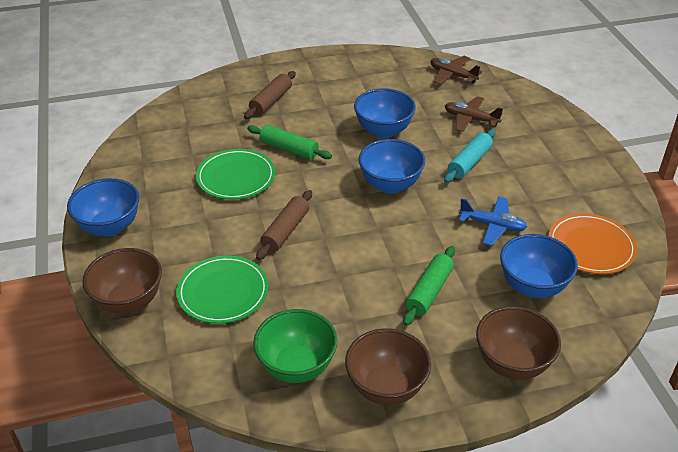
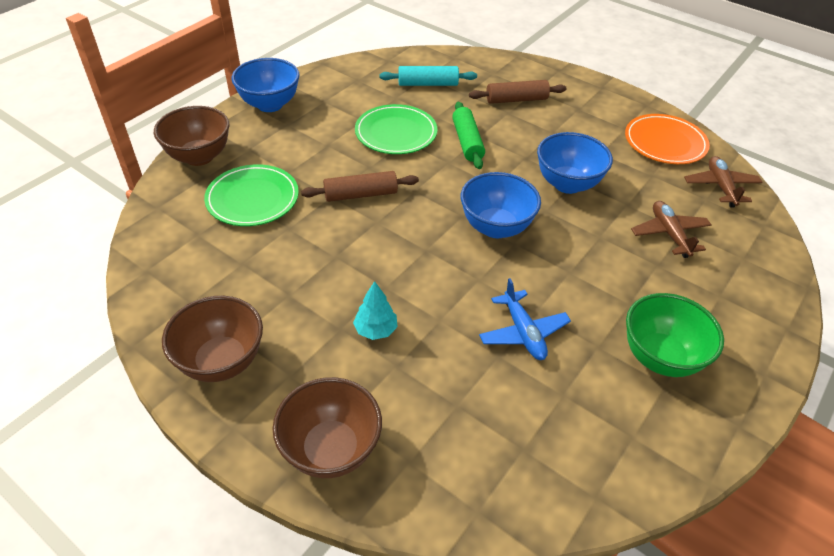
camera: 50 degrees right, 5 degrees up
(297, 367) = (202, 287): green bowl -> green bowl (660, 357)
(429, 291) = (375, 330): green rolling pin -> turquoise tree
(469, 162) = (599, 266): turquoise rolling pin -> turquoise rolling pin (428, 84)
(532, 286) = (464, 412): blue bowl -> none
(591, 247) = (585, 438): orange plate -> orange plate (665, 142)

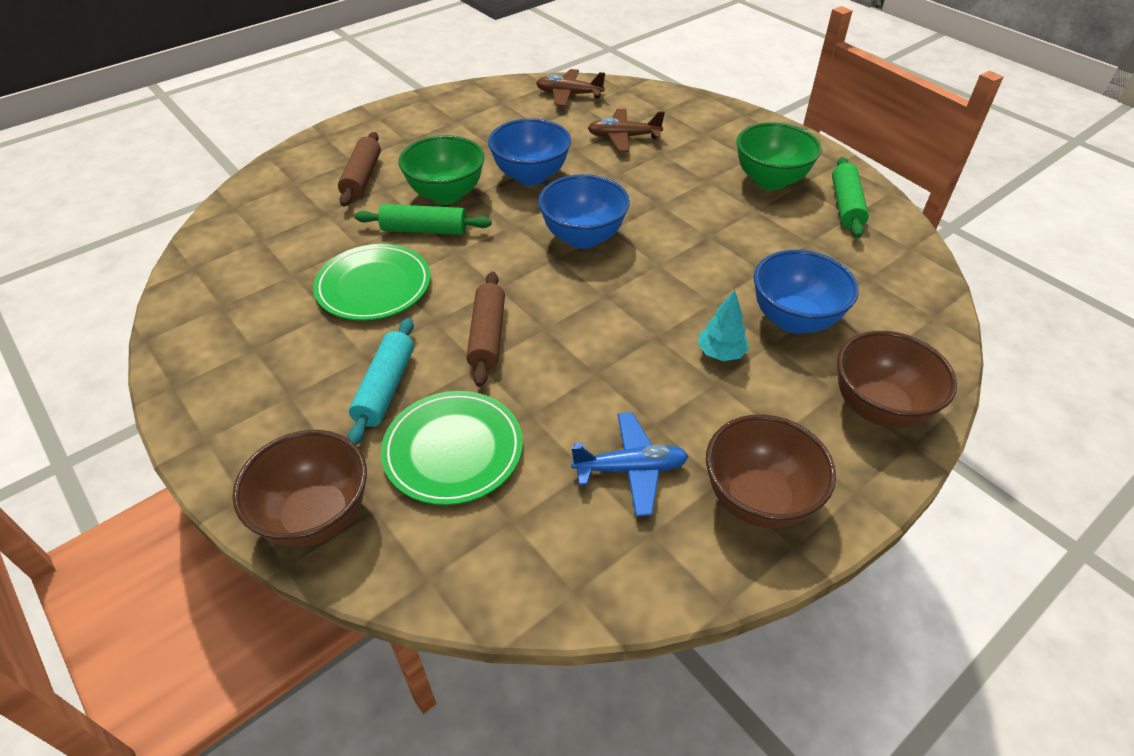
camera: 75 degrees left, 0 degrees up
(270, 104) = (221, 413): blue bowl -> blue bowl (794, 320)
(428, 84) = (280, 240): turquoise rolling pin -> turquoise rolling pin (385, 388)
(516, 143) = (446, 195): none -> green bowl
(523, 332) = (735, 250): blue plane -> blue plane (630, 469)
(650, 431) = (846, 206): none -> green rolling pin
(665, 142) = (492, 105): orange plate -> none

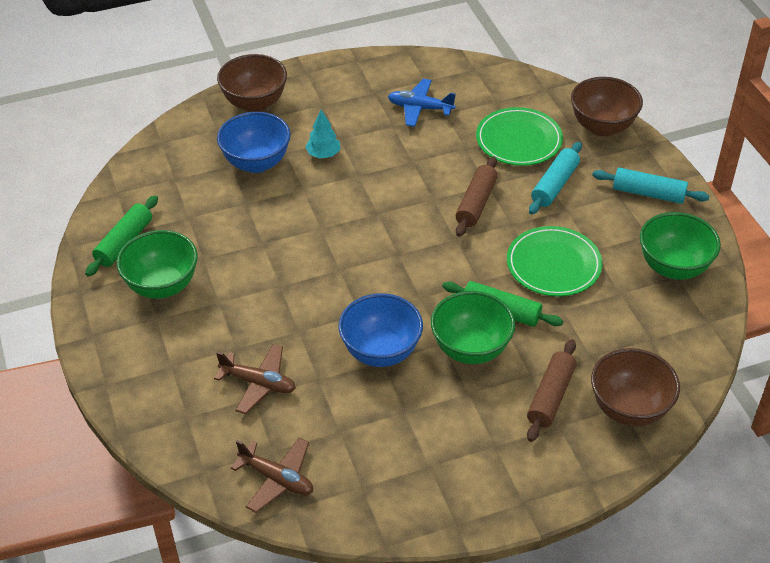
camera: 160 degrees left, 0 degrees up
(224, 316) = (673, 267): none -> green bowl
(245, 409) = (648, 193): none -> turquoise rolling pin
(583, 237) = (367, 268): blue bowl -> none
(758, 500) = (360, 81): brown bowl -> brown bowl (629, 409)

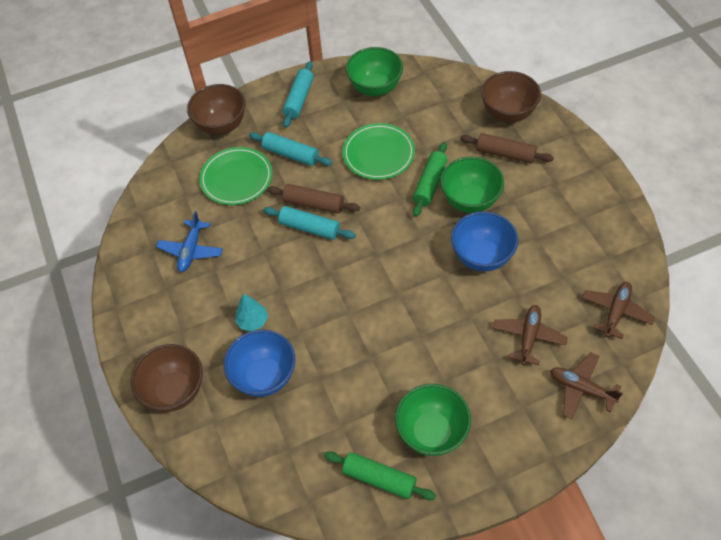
camera: 90 degrees left, 10 degrees up
(180, 424) = (581, 388): none -> brown plane
(441, 199) = (310, 228): none -> turquoise rolling pin

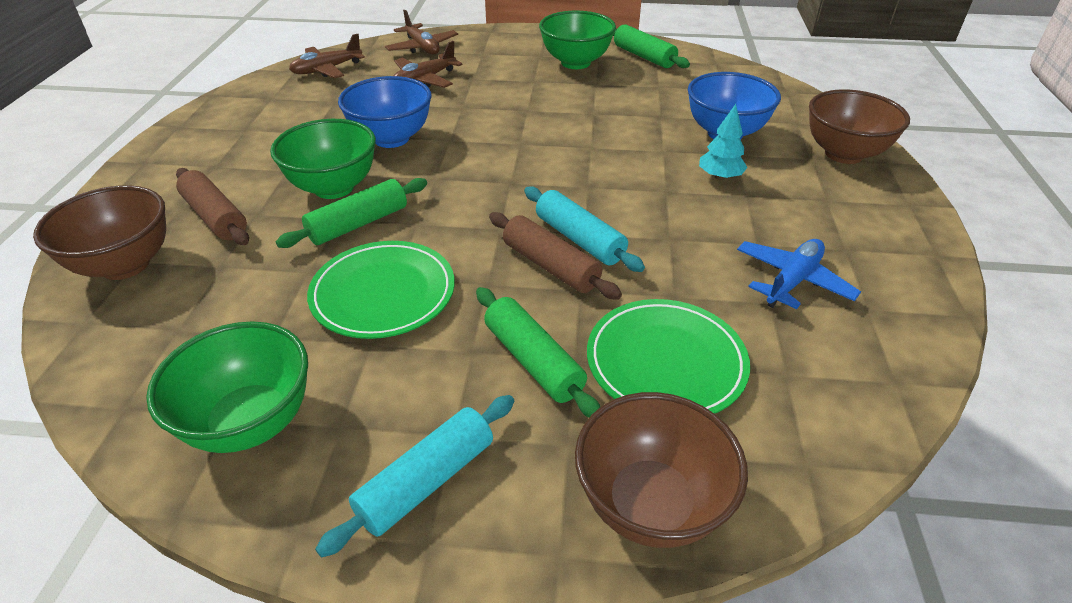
camera: 155 degrees left, 15 degrees down
(291, 154) = (533, 361): turquoise rolling pin -> green rolling pin

